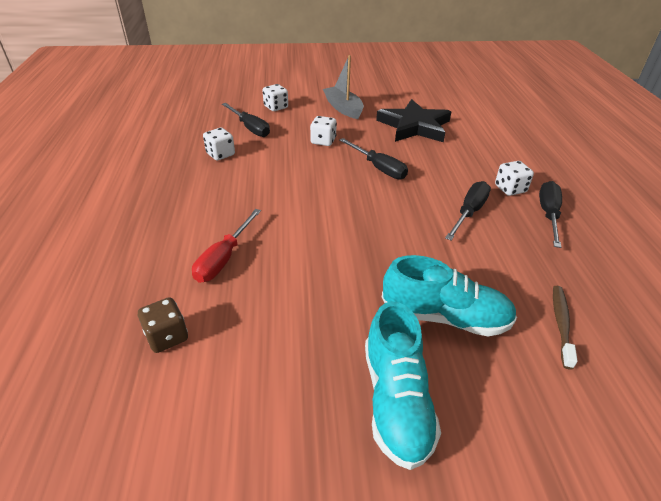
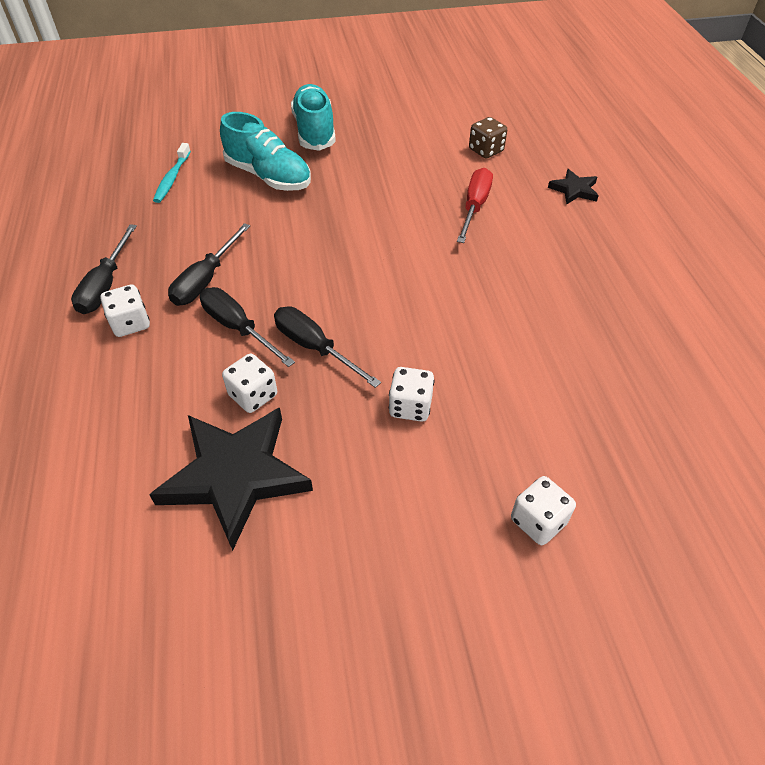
camera: 175 degrees right, 10 degrees up
(109, 269) = (574, 190): none -> black star
(220, 154) = (566, 355): white dice -> white dice (253, 395)
(250, 128) = (555, 433): black screwdriver -> black screwdriver (238, 328)
(343, 108) = (385, 534): grey boat -> none
(444, 317) = (268, 176): turquoise shoe -> turquoise shoe turned 150 degrees counterclockwise
(561, 324) = (172, 178): brown toothbrush -> turquoise toothbrush

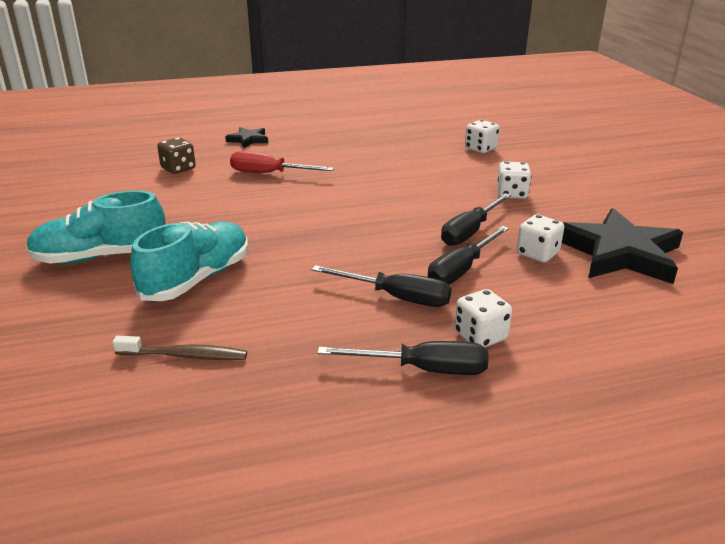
camera: 95 degrees left, 20 degrees down
(172, 178) = (185, 356): turquoise toothbrush -> brown toothbrush
(538, 521) = (575, 160): white dice -> white dice (480, 149)

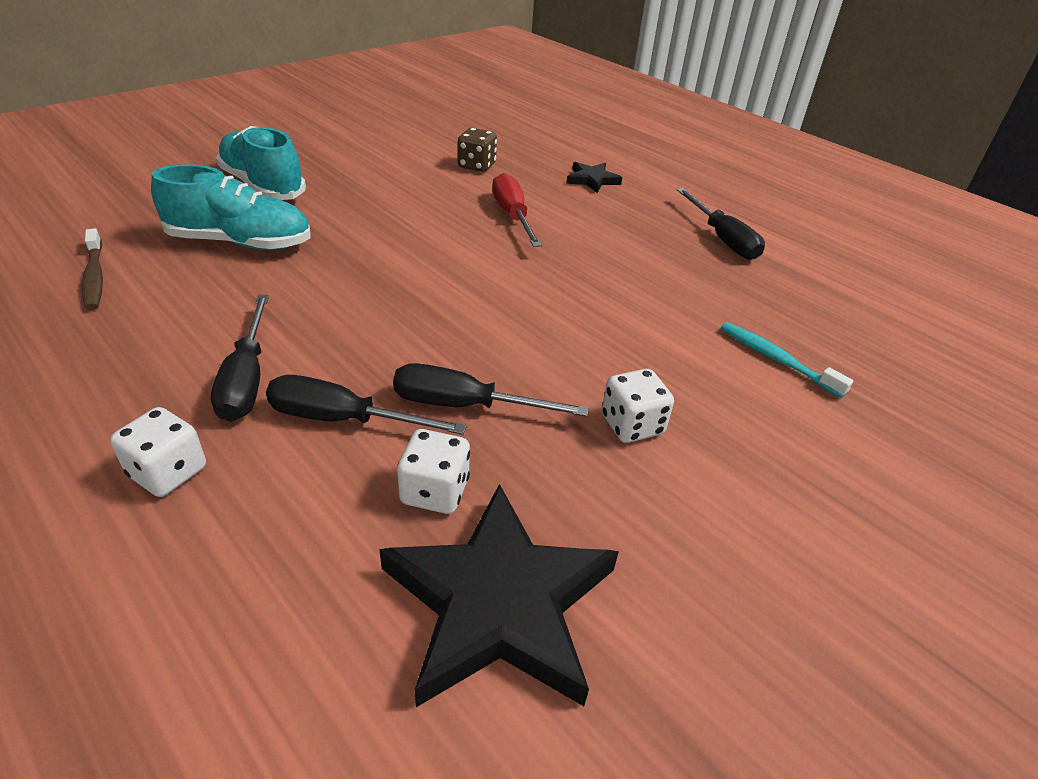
camera: 60 degrees right, 10 degrees up
(423, 369) = (82, 437): black screwdriver -> black screwdriver (722, 239)
(480, 149) = (776, 359): white dice -> turquoise toothbrush

